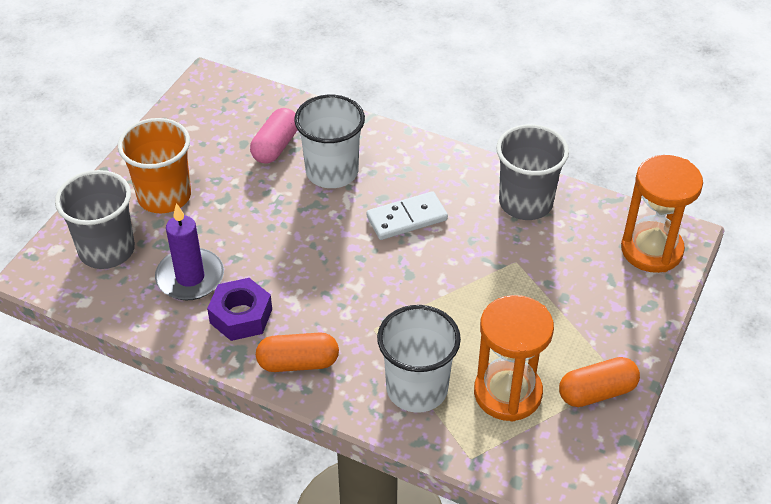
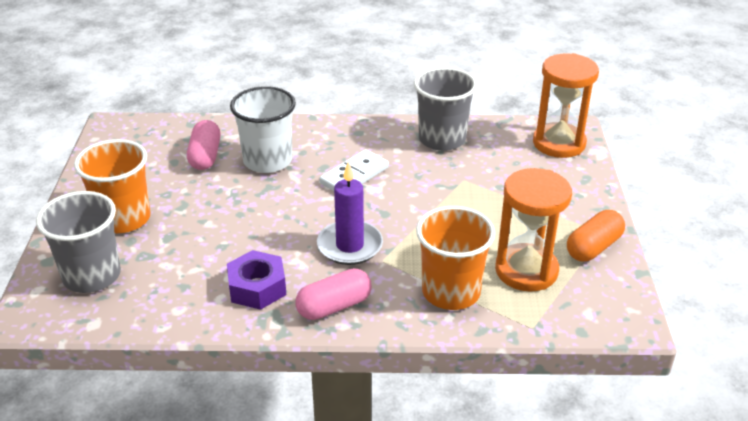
camera: 25 degrees left, 10 degrees down
(190, 277) = (189, 273): purple candle -> purple candle (350, 246)
(298, 363) = (334, 306): orange capsule -> pink capsule
(417, 389) = (451, 292): white cup -> orange cup

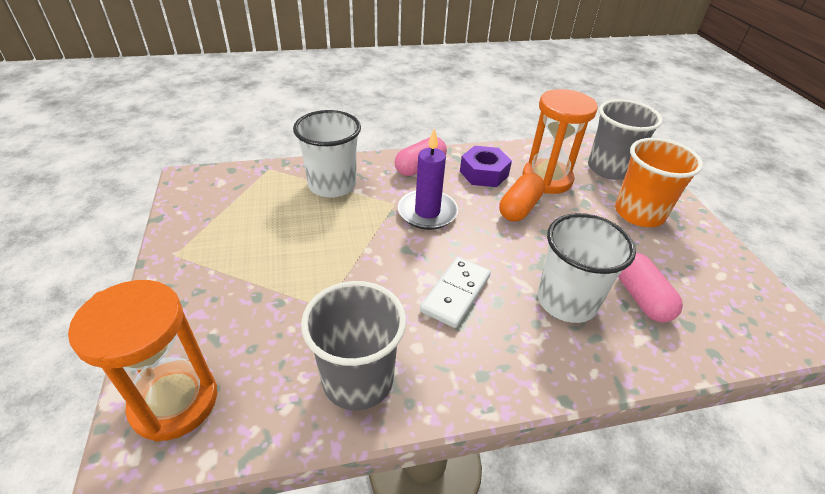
camera: 165 degrees right, 5 degrees up
(451, 292) = (332, 185): orange cup -> white cup
(526, 270) = (265, 208): orange hourglass -> orange hourglass (547, 179)
(593, 247) = (192, 237): orange capsule -> orange capsule (519, 208)

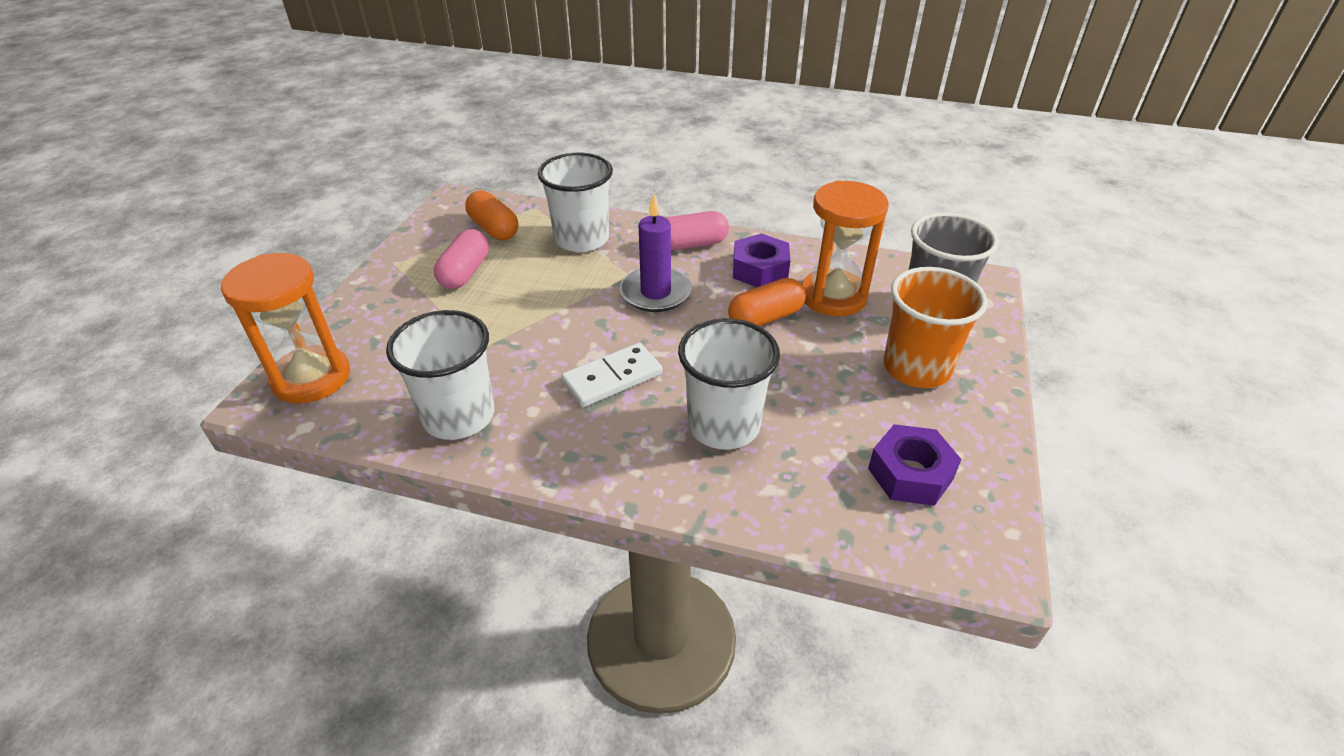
camera: 30 degrees right, 0 degrees up
(248, 196) = (494, 228): none -> orange capsule
(358, 380) = (459, 416): grey cup -> white cup
(641, 298) = (816, 452): pink capsule -> pink capsule (465, 272)
(704, 290) = (910, 473): none -> purple nut

